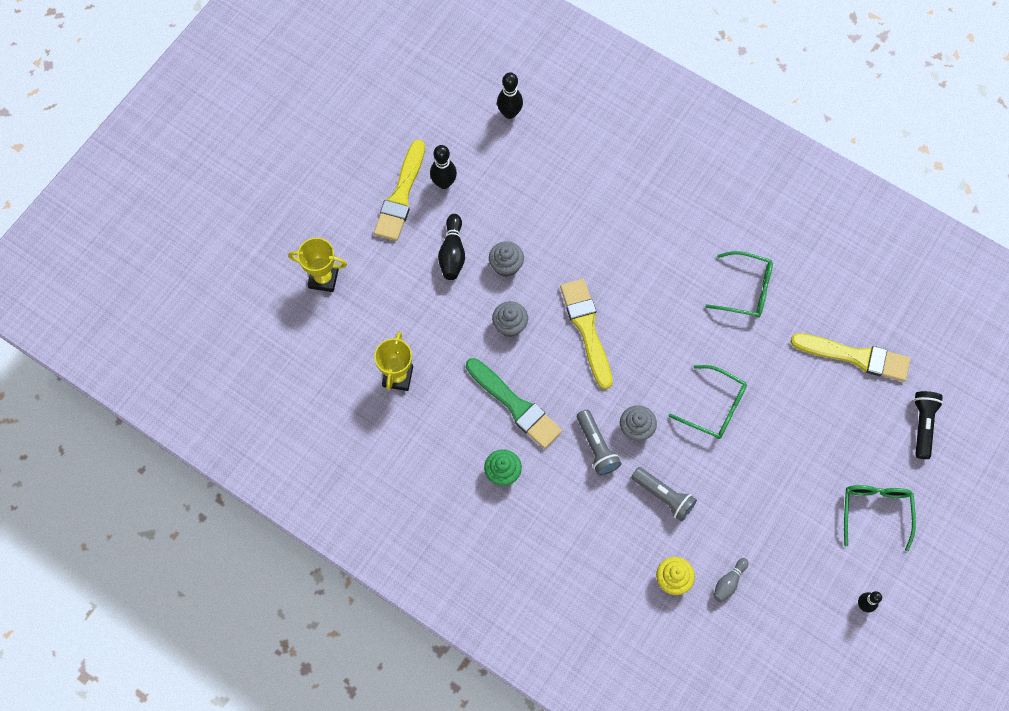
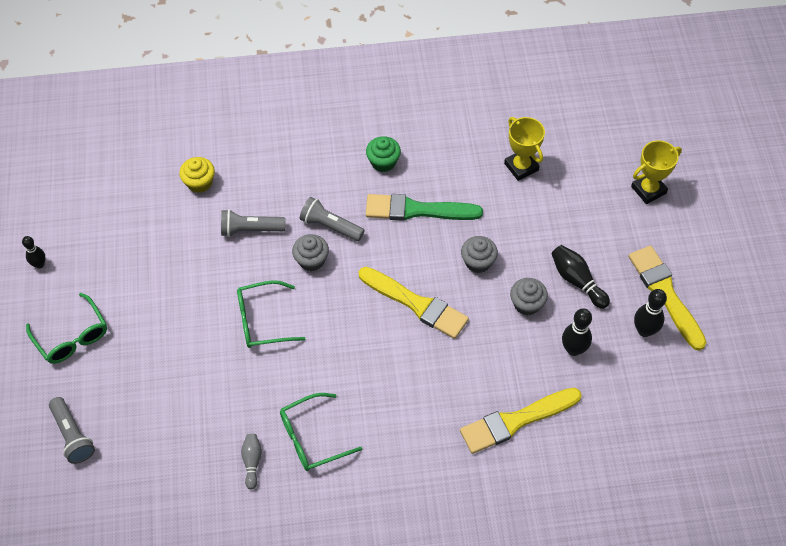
camera: 140 degrees right, 10 degrees down
(509, 113) = (659, 437): black bowling pin -> black bowling pin (573, 349)
(729, 582) = (156, 208): grey bowling pin -> grey bowling pin (252, 462)
(855, 357) = (171, 451): yellow brush -> yellow brush (516, 421)
(922, 425) = (73, 435): black flashlight -> grey flashlight

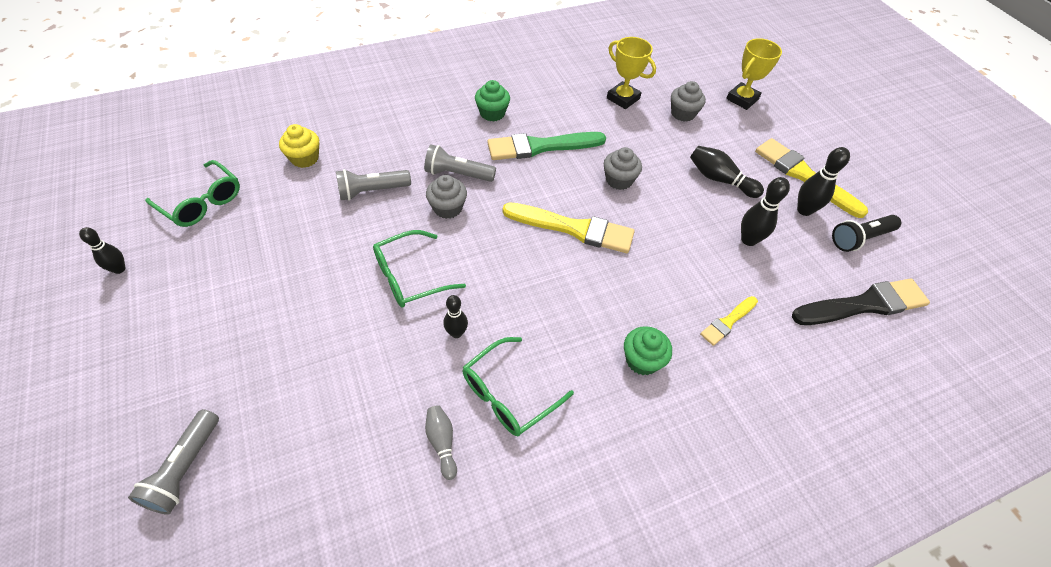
camera: 20 degrees left, 5 degrees down
(72, 337) = (171, 342): green glasses -> green glasses (202, 202)
(73, 435) = (185, 469): grey flashlight -> grey flashlight turned 60 degrees clockwise
(286, 378) = (456, 333): none -> black bowling pin
(428, 436) = (642, 360): none -> green cupcake
(516, 421) = (728, 322): yellow brush -> yellow brush, size x0.53
(527, 304) = (683, 208): grey cupcake -> grey cupcake (683, 113)
(648, 434) = (864, 304): none -> black brush
(683, 371) = (860, 239): none -> black flashlight

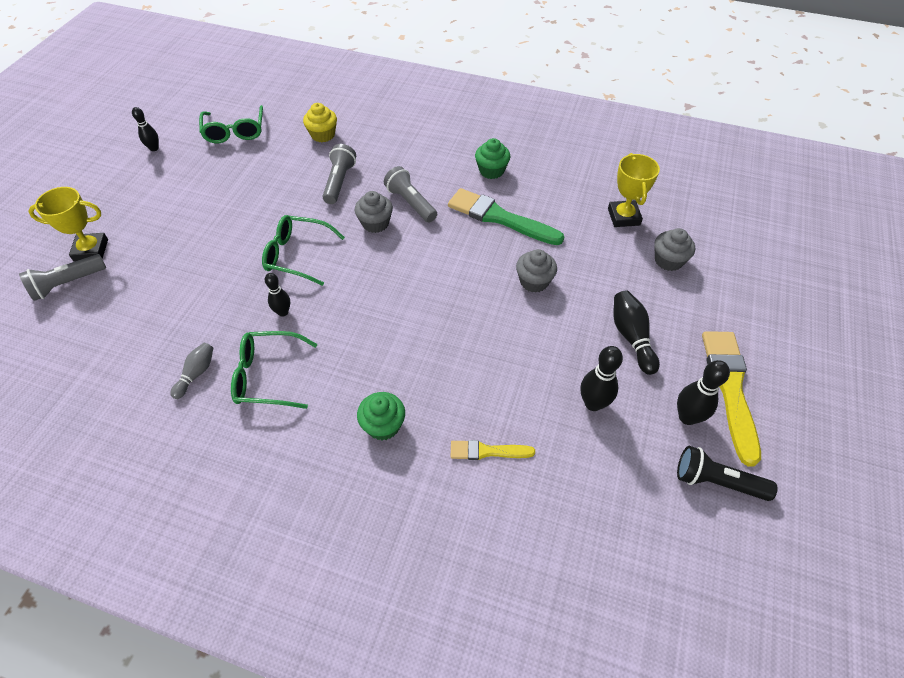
camera: 45 degrees right, 0 degrees up
(372, 191) = (339, 182): grey flashlight -> grey flashlight turned 75 degrees clockwise
(573, 228) = (449, 295): yellow brush -> none
(742, 99) = (753, 281): yellow trophy -> yellow trophy (91, 250)
(864, 304) = (639, 536): black brush -> none

